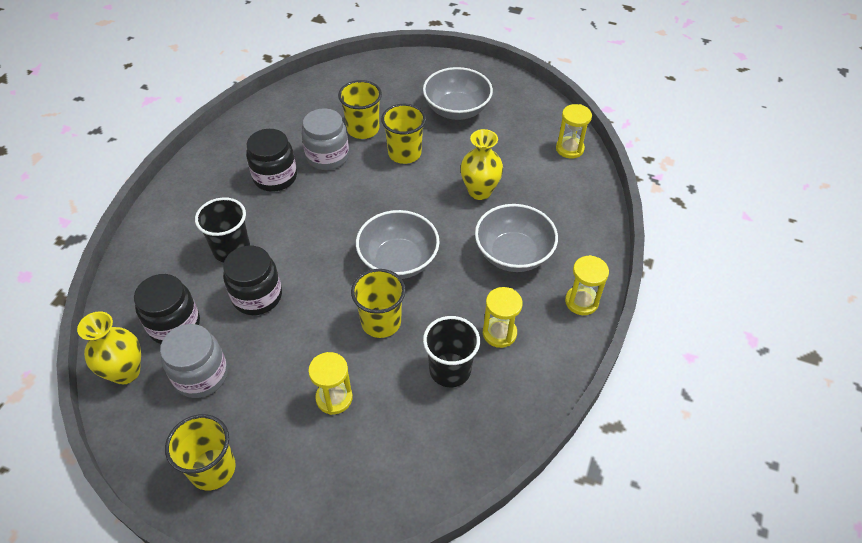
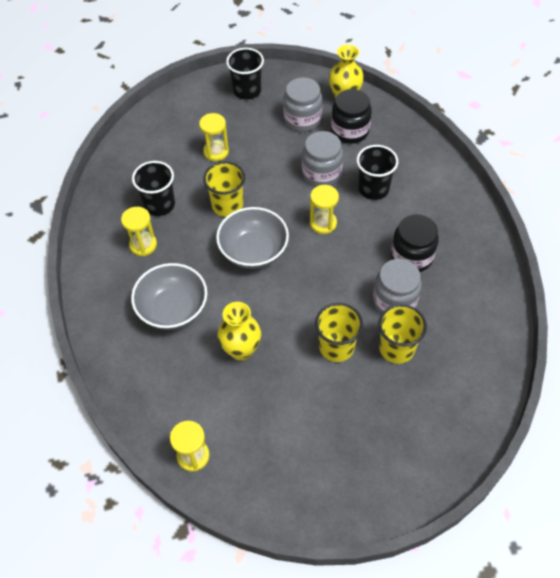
camera: 145 degrees right, 5 degrees up
(212, 469) = (247, 90): yellow cup -> black cup
(257, 296) = (321, 173): black jar -> grey jar
(456, 110) = (337, 433): grey bowl -> none
(581, 302) = (97, 302): yellow hourglass -> yellow hourglass (323, 223)

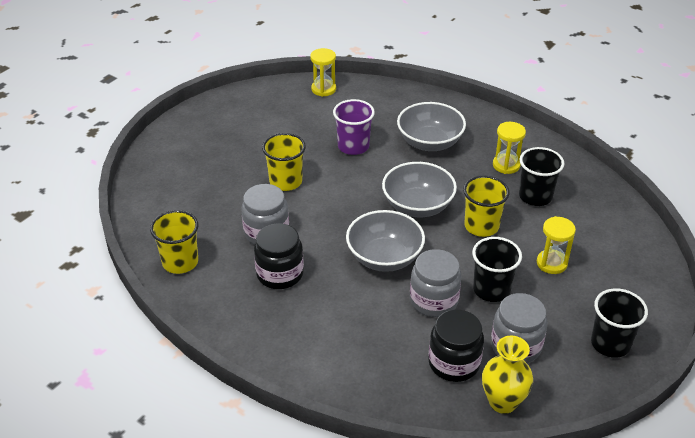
camera: 140 degrees right, 15 degrees down
(241, 350) = (353, 146): yellow vase -> purple cup
(323, 223) = (384, 258): yellow hourglass -> grey bowl
(373, 189) = (369, 315): black cup -> black cup (491, 290)
(396, 348) = (238, 203): yellow cup -> yellow cup (180, 262)

